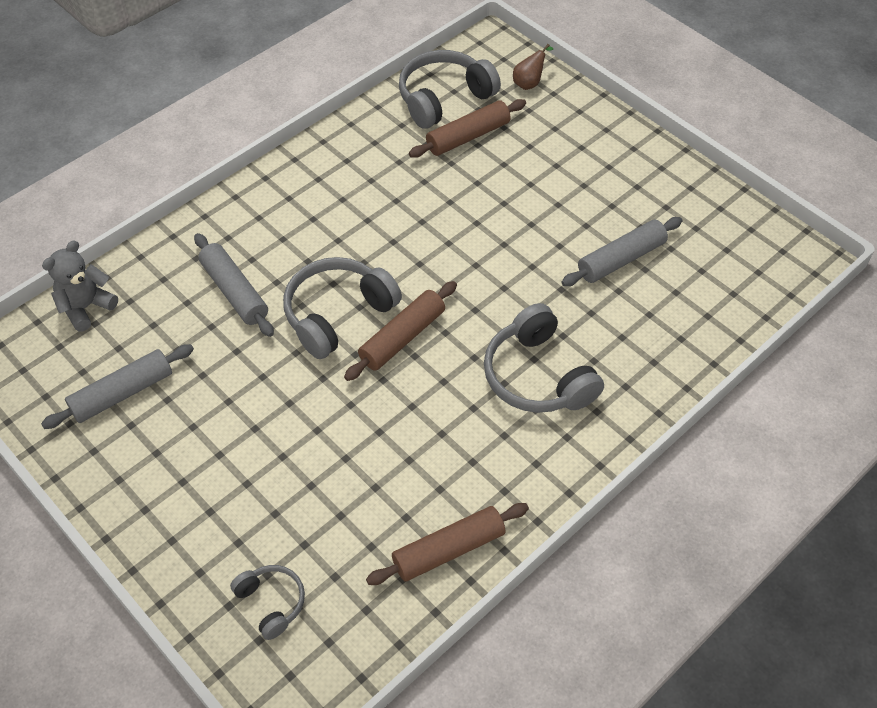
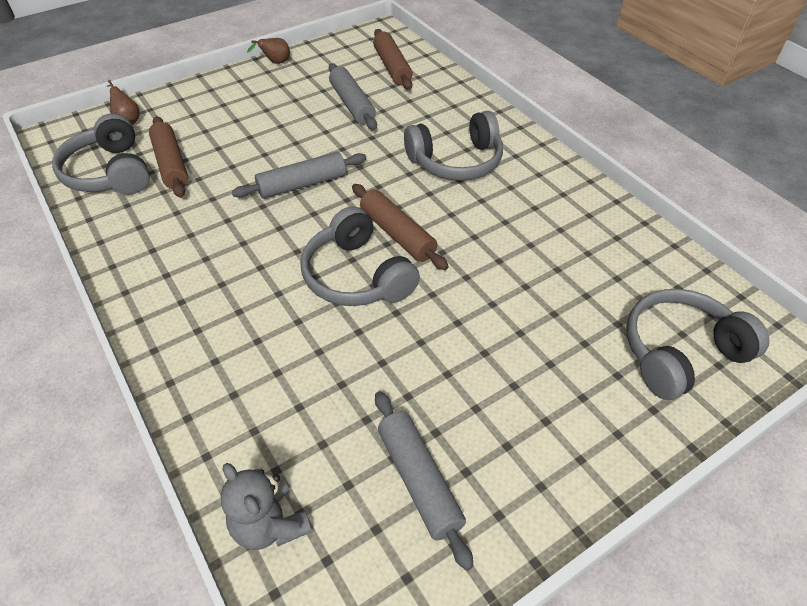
camera: 80 degrees left, 5 degrees down
(234, 291) = (298, 359): grey rolling pin -> grey rolling pin (302, 184)
(271, 603) = (680, 352): grey headphones -> grey headphones, size x1.82
(448, 550) = (618, 231): brown rolling pin -> brown rolling pin (392, 67)
(682, 170) = (275, 63): none -> brown pear

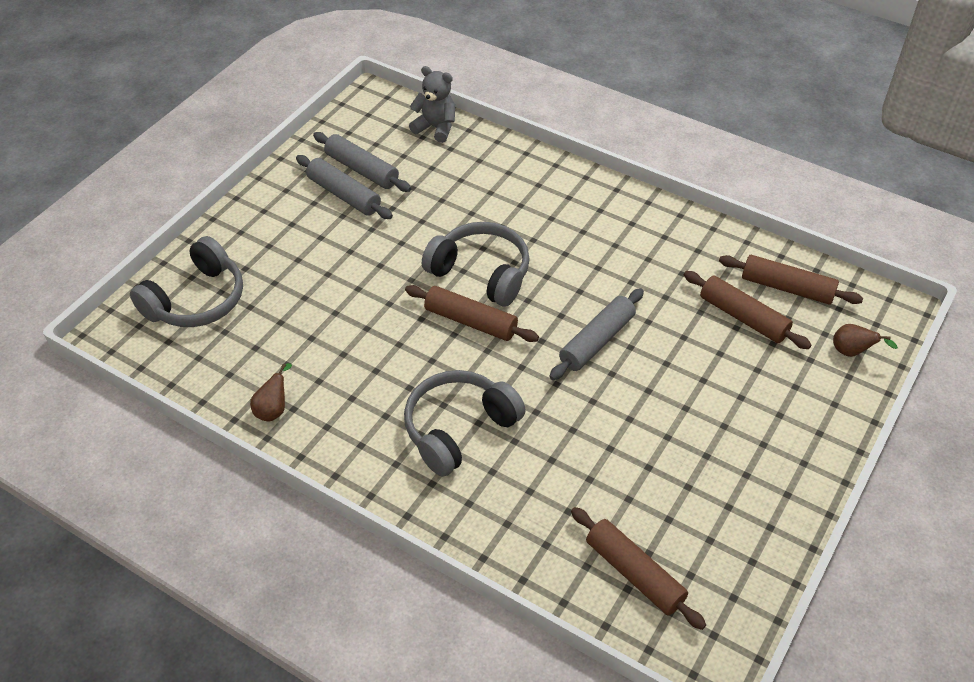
camera: 155 degrees right, 0 degrees up
(110, 172) = (787, 288): grey headphones -> brown rolling pin
(275, 63) = (794, 515): brown pear -> brown pear (273, 409)
(352, 104) = (633, 475): grey rolling pin -> grey rolling pin (344, 195)

